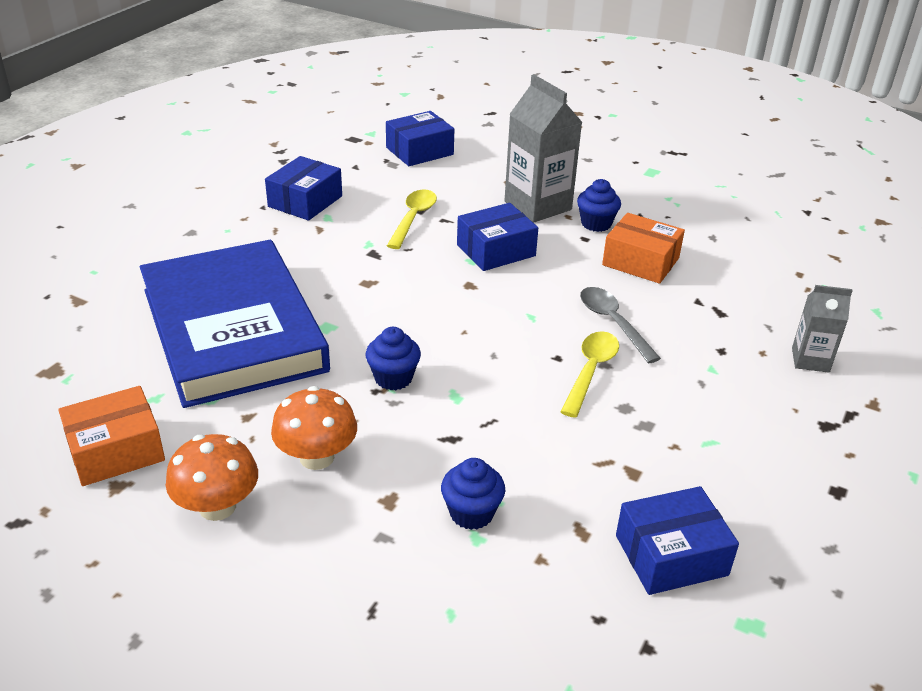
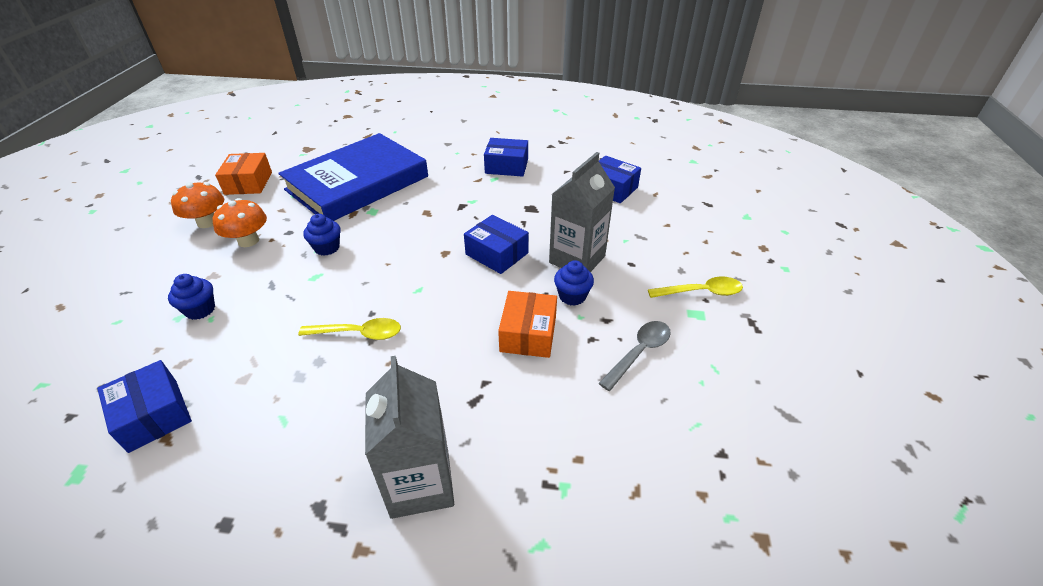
camera: 70 degrees right, 5 degrees up
(116, 450) = (248, 183): orange box -> orange box turned 45 degrees clockwise
(413, 218) = (515, 209): yellow spoon -> yellow spoon (701, 292)
(613, 323) = (427, 334): grey spoon -> grey spoon (639, 353)
(810, 360) = (420, 483): grey carton -> grey carton, size x1.79

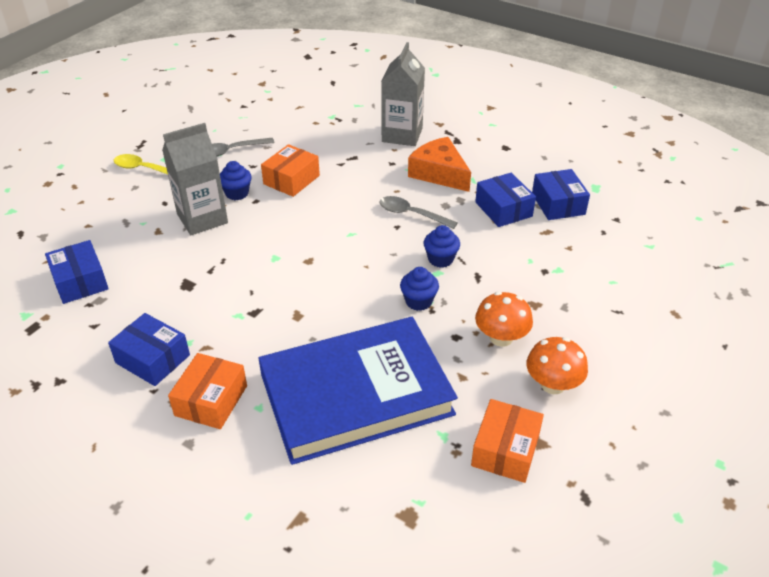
camera: 155 degrees left, 0 degrees up
(200, 310) = (540, 270): blue cupcake -> blue cupcake (440, 259)
(337, 414) = (439, 173): none -> orange cheese
(358, 333) = (411, 214): yellow spoon -> grey spoon
(450, 159) = (211, 400): none -> orange box
(497, 254) = (263, 244): blue box -> blue box (503, 209)

